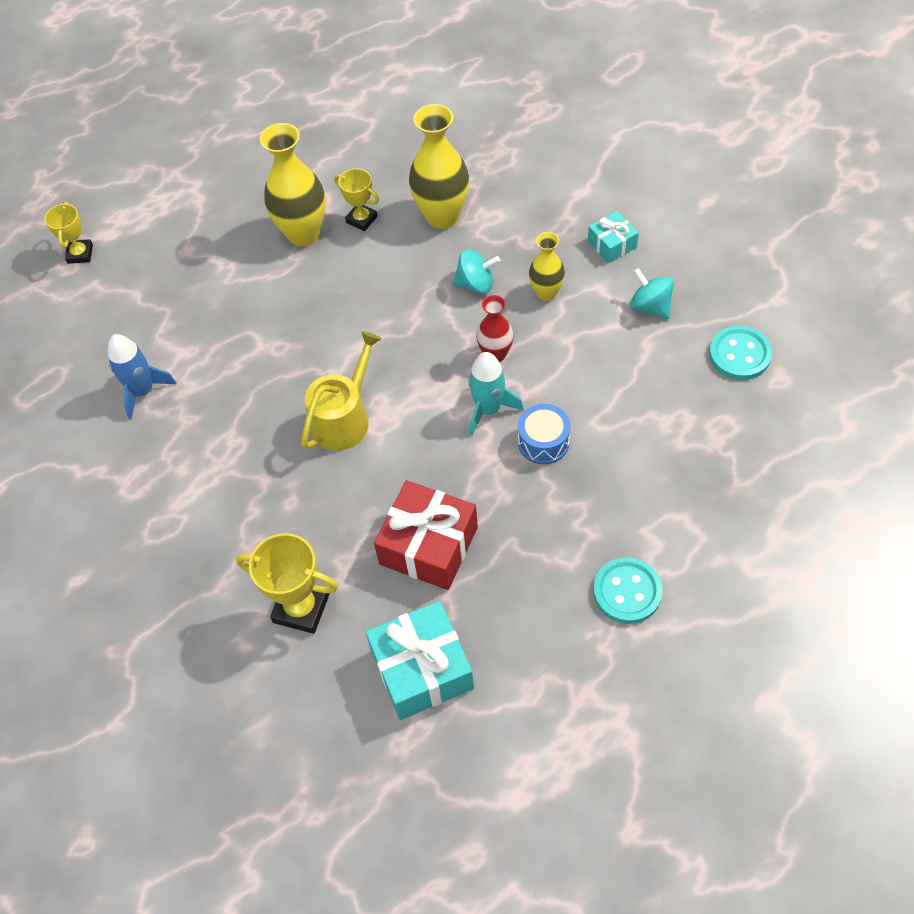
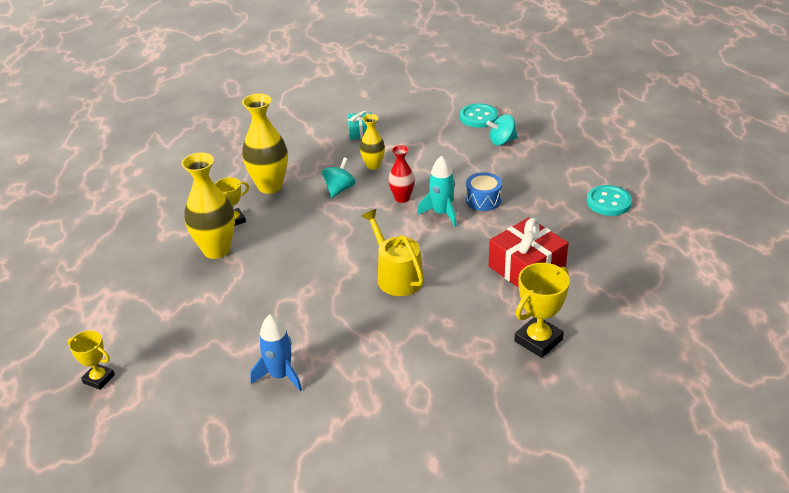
camera: 65 degrees left, 20 degrees down
(422, 669) = (617, 297): turquoise gift -> none
(650, 306) = (419, 134): turquoise spinning top -> turquoise spinning top (502, 141)

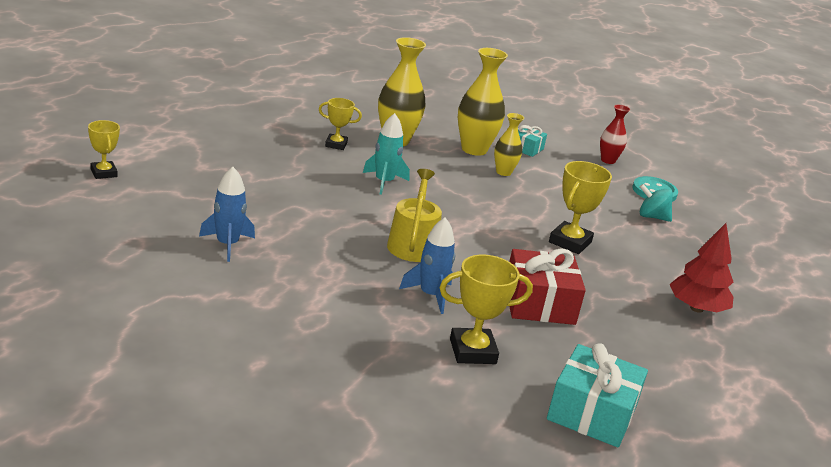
camera: 30 degrees right, 10 degrees down
(216, 250) = (295, 153): yellow vase -> yellow vase (474, 149)
(339, 189) = (450, 171): turquoise spinning top -> none
(402, 198) = (496, 203): red vase -> red vase (608, 160)
(442, 213) = (517, 230): turquoise rocket -> turquoise rocket (384, 182)
(460, 313) = (430, 295): none -> blue rocket
(483, 200) = (570, 242): blue drum -> yellow trophy
(608, 202) = (696, 308): turquoise button -> red tree
(652, 334) = (592, 413): none -> turquoise gift

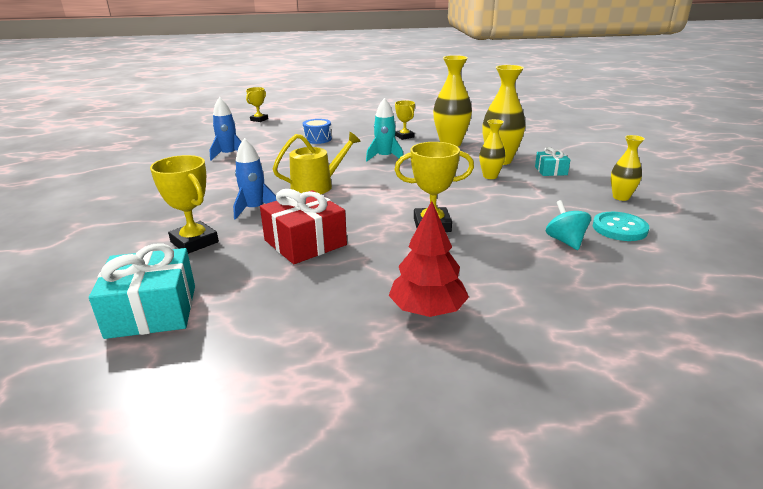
camera: 60 degrees right, 0 degrees up
(261, 181) = (317, 139): none -> blue drum
(608, 160) = (621, 197): red vase -> yellow vase

